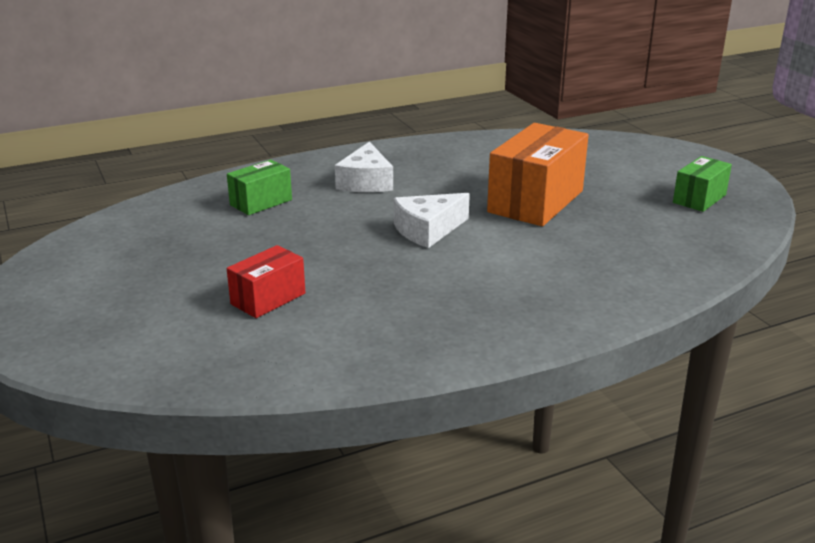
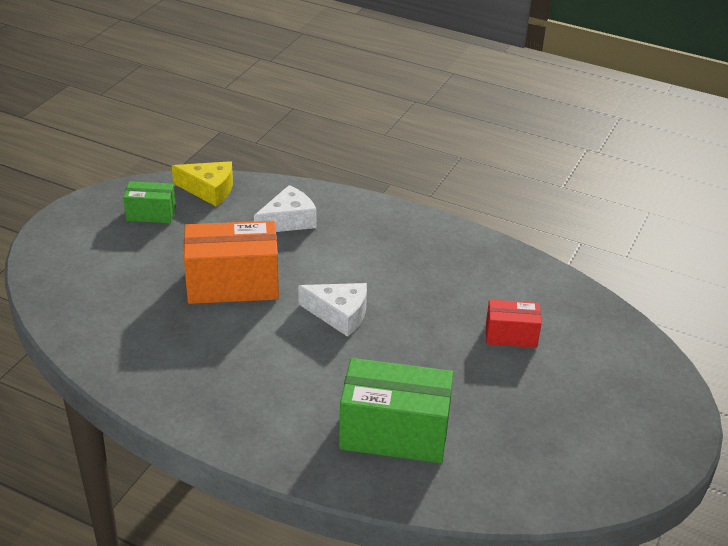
camera: 130 degrees left, 10 degrees up
(261, 202) = (394, 433): green box -> green box, size x1.84
(366, 182) = (287, 393): white cheese -> white cheese (288, 220)
(725, 236) = (209, 190): none -> yellow cheese

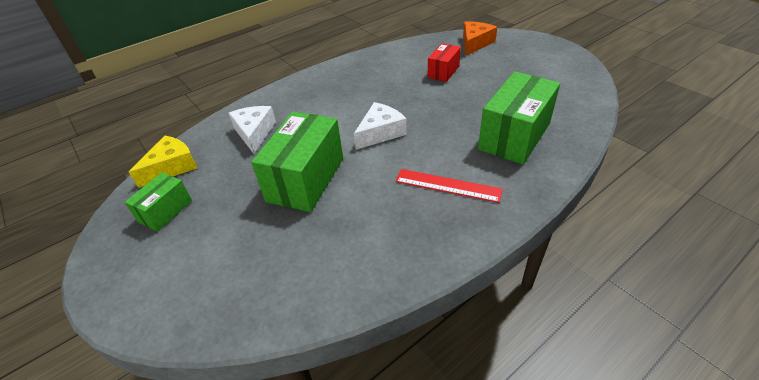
camera: 60 degrees left, 5 degrees up
(233, 284) = (306, 179): orange box -> green box
(271, 392) = (447, 185): none -> red ruler
(618, 351) = (475, 43): none -> orange cheese

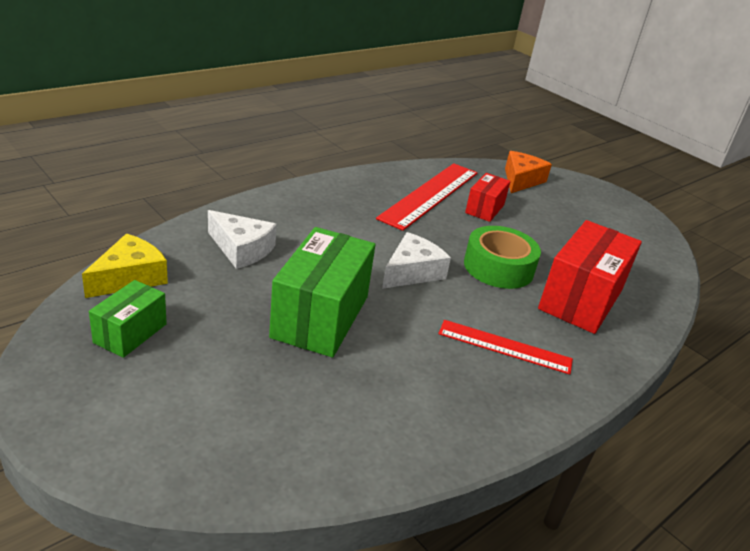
camera: 10 degrees left, 10 degrees down
(254, 133) = (241, 249): white cheese -> white cheese turned 135 degrees clockwise
(402, 67) = (430, 195): none -> red ruler
(449, 119) = (498, 267): none -> green tape
(514, 136) = (580, 299): green box -> red box

